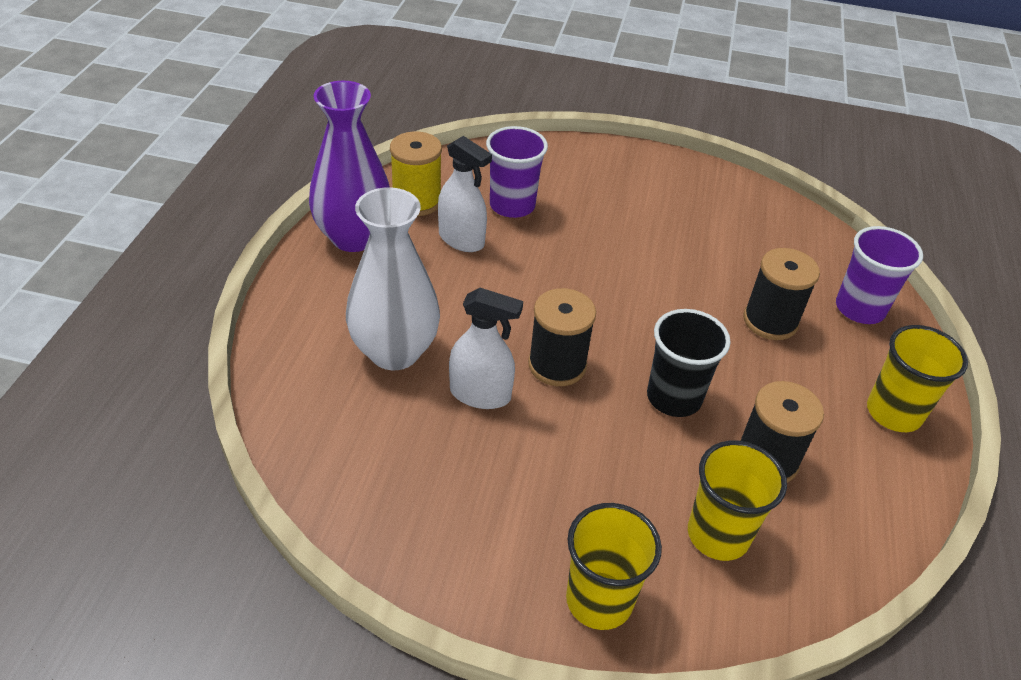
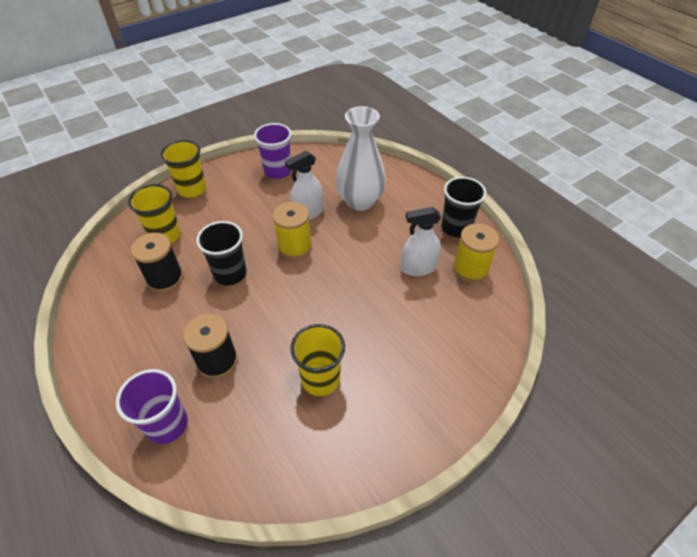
camera: 135 degrees right, 5 degrees up
(354, 237) = (456, 227): purple vase -> black cup
(512, 205) = (430, 311): purple cup -> purple cup (277, 171)
(557, 365) = (294, 247): black spool -> yellow spool
(894, 412) = (110, 357): yellow cup -> yellow cup (320, 379)

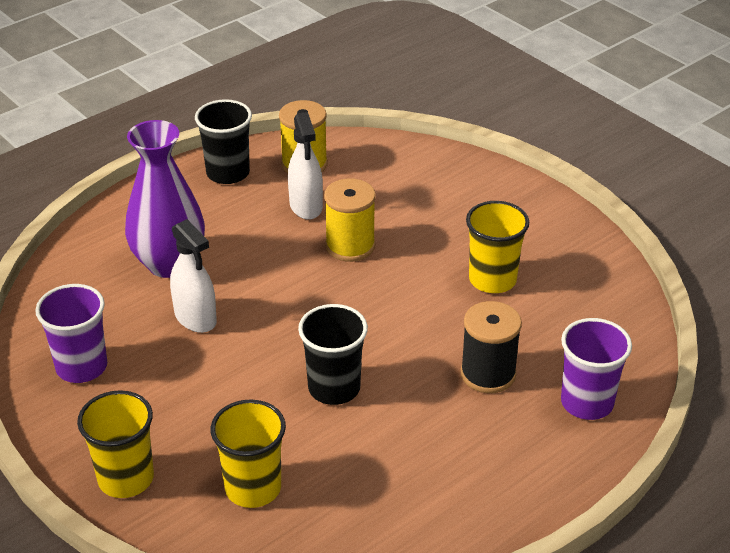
camera: 95 degrees left, 10 degrees down
(165, 278) = (352, 463): black spool -> none
(294, 247) = (273, 325): yellow spool -> yellow spool (350, 246)
(360, 201) = (169, 263): white vase -> purple vase

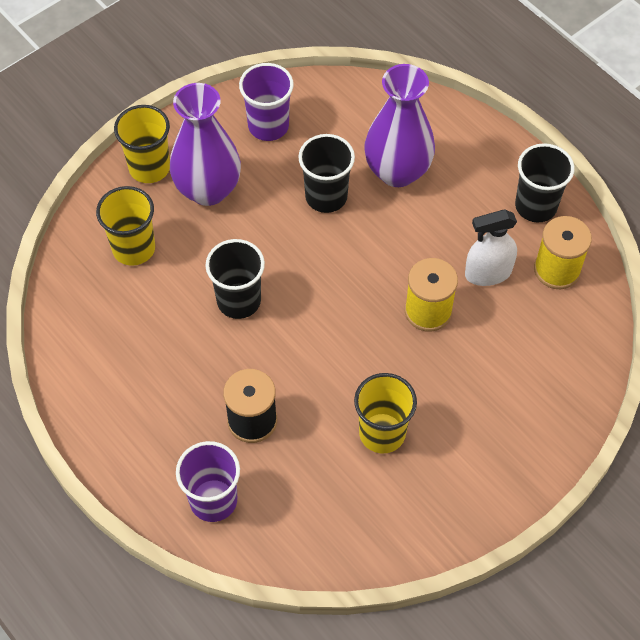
camera: 90 degrees right, 20 degrees up
(170, 419) = (208, 189): none -> purple vase
(195, 318) = (326, 196): white spray bottle -> black cup

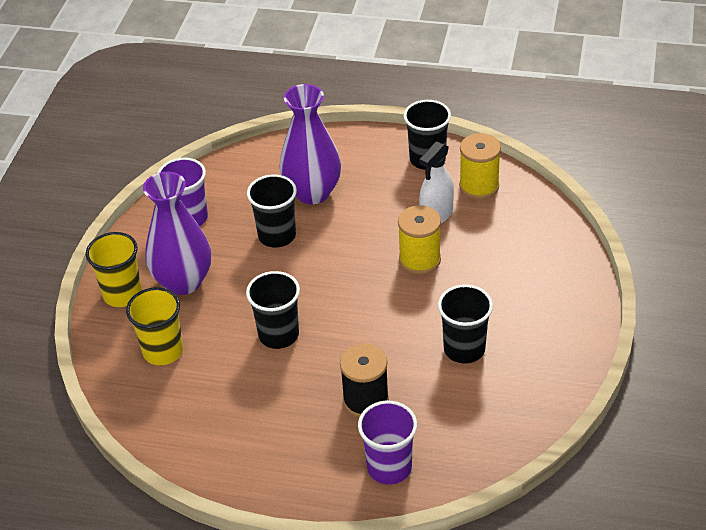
camera: 35 degrees left, 15 degrees down
(382, 433) = (464, 349): yellow cup -> black cup

